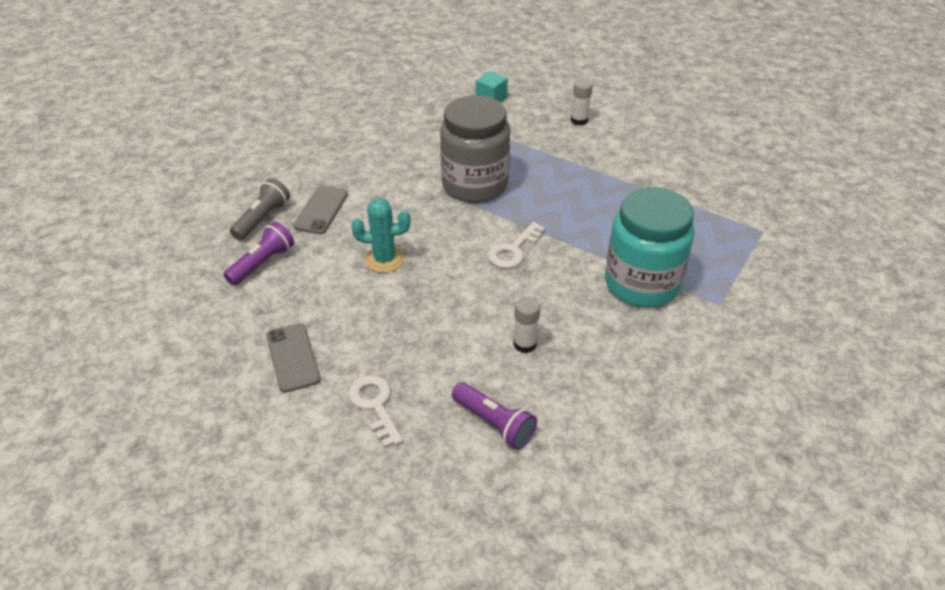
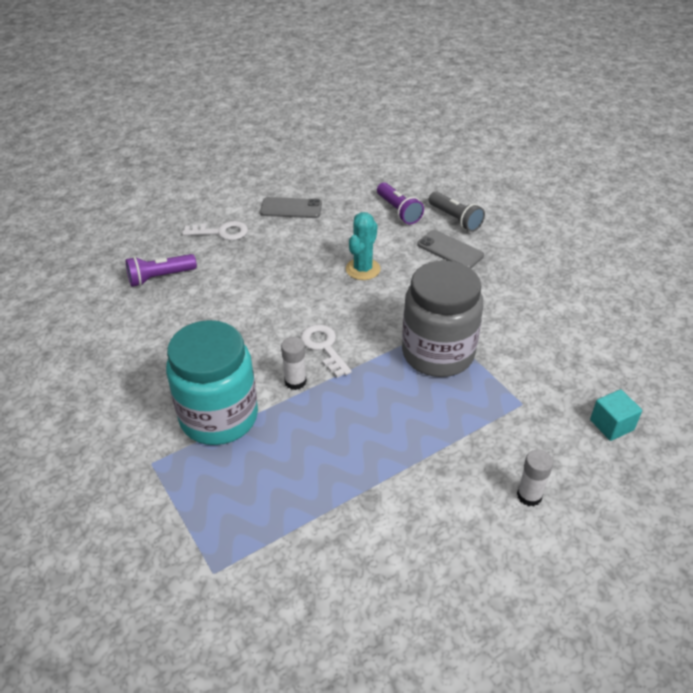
camera: 115 degrees right, 0 degrees up
(525, 344) = (213, 315): white glue stick -> white glue stick (295, 381)

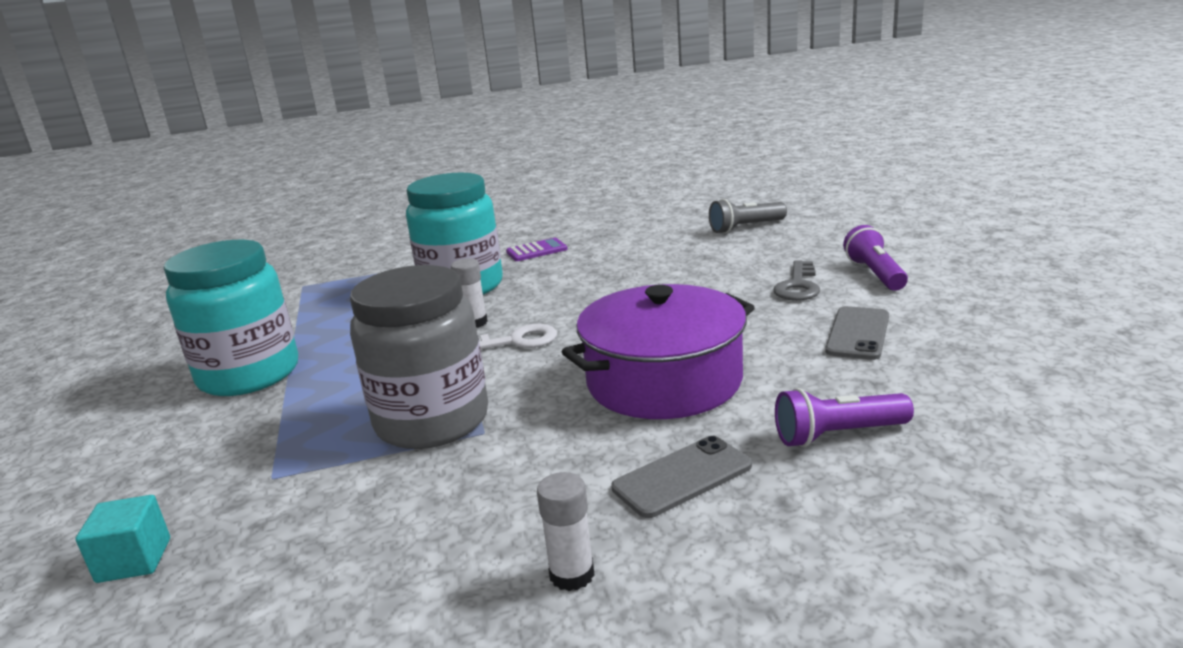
camera: 110 degrees right, 20 degrees down
(127, 389) = (536, 251): none -> purple calculator
(160, 277) = (709, 257): purple flashlight -> purple flashlight (875, 274)
(221, 232) = (798, 286): white key -> grey key
(363, 269) = (664, 381): turquoise cactus -> purple pot
(413, 497) = (249, 375): none -> turquoise jar
(455, 219) = (795, 504): grey flashlight -> grey flashlight (745, 228)
(529, 495) = (149, 449): white glue stick -> white glue stick (572, 575)

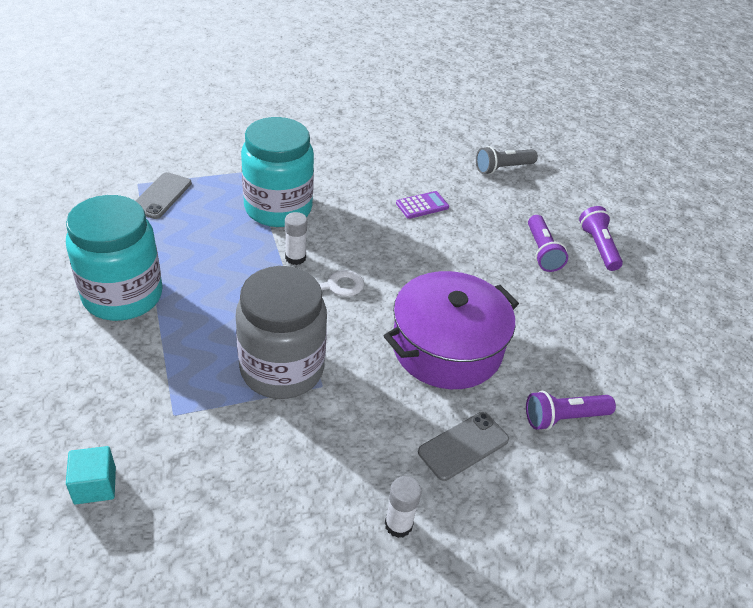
camera: 10 degrees left, 20 degrees up
(536, 251) = (334, 169): purple calculator -> purple calculator (422, 205)
(798, 286) = (542, 252): grey key -> purple flashlight
(858, 333) = (582, 315): grey phone -> grey phone (161, 196)

